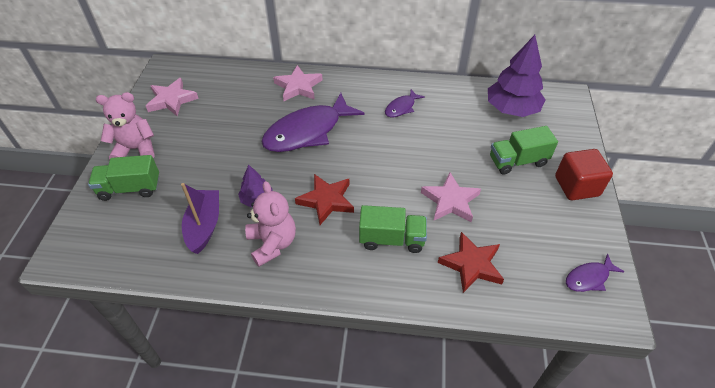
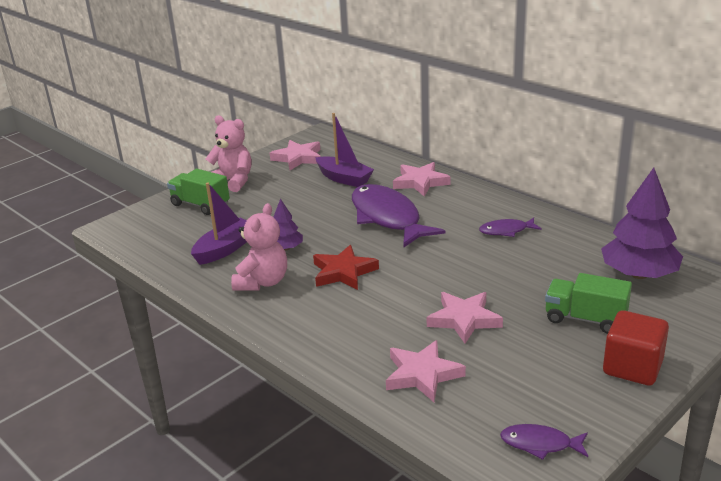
camera: 40 degrees right, 20 degrees down
(234, 106) = (344, 178): none -> purple boat
(307, 132) = (387, 218): purple fish -> purple fish turned 60 degrees clockwise
(391, 239) = (368, 322): green truck -> none
(471, 264) = (422, 374): red star -> pink star

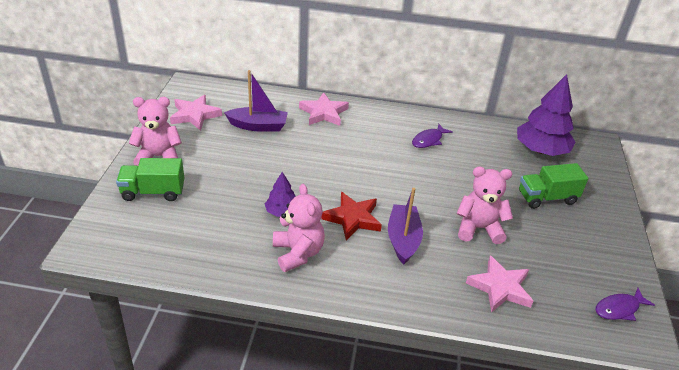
camera: 40 degrees left, 10 degrees up
(225, 249) = (229, 231): purple boat -> purple boat (403, 239)
(387, 218) = (333, 154): purple fish -> none
(464, 320) = (478, 228): pink star -> pink teddy bear
(632, 367) = (606, 225): red cube -> none

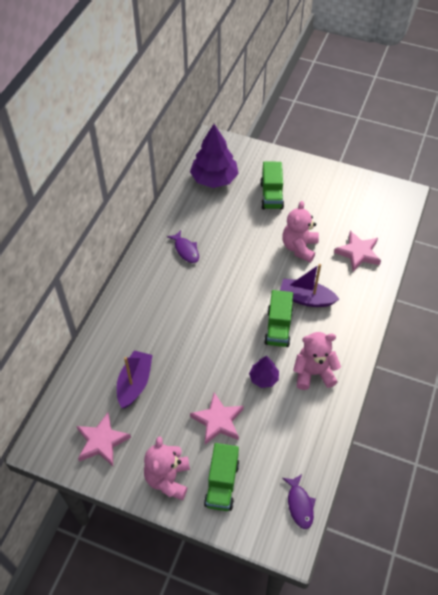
camera: 75 degrees left, 15 degrees up
(324, 113) = (125, 323): pink star -> pink star (218, 421)
(352, 218) = (278, 327): red star -> green truck
(619, 309) = (380, 196): purple fish -> purple fish (299, 505)

